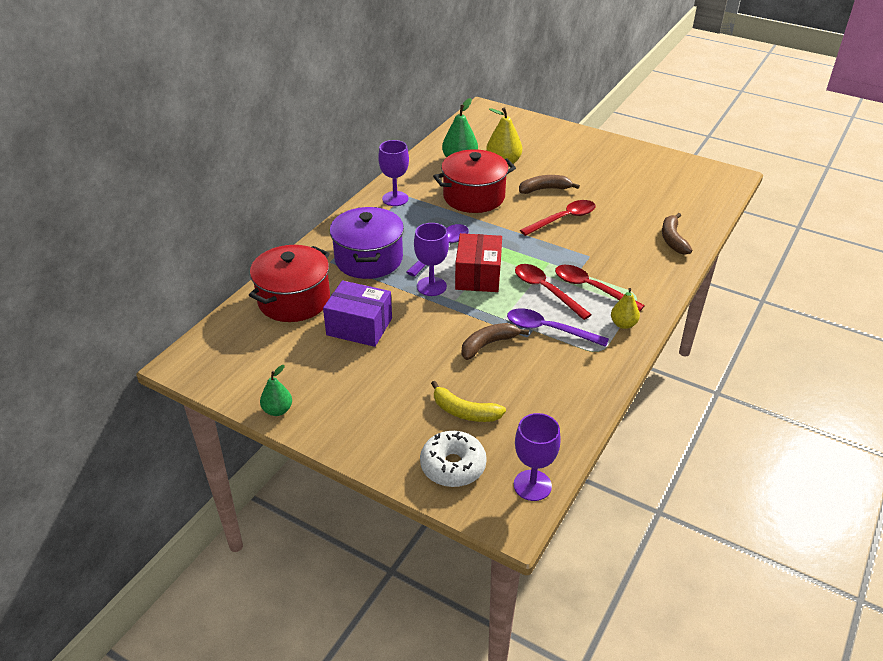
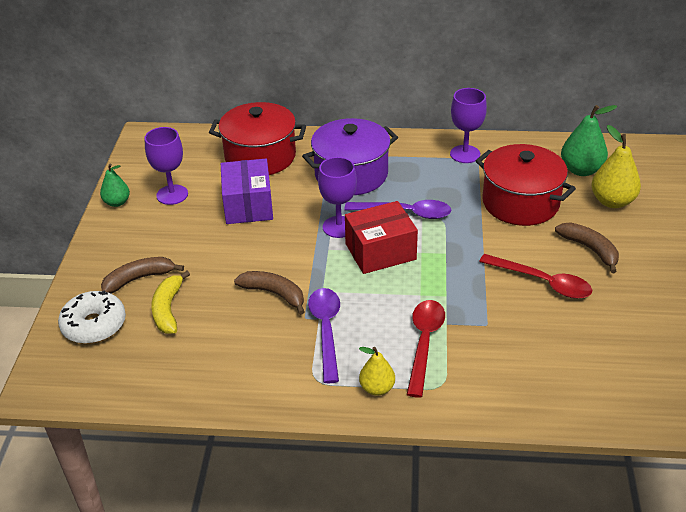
camera: 65 degrees right, 0 degrees up
(532, 485) = (90, 386): purple goblet -> purple goblet (172, 195)
(546, 290) = (393, 308): red spoon -> none
(673, 239) = (589, 391): brown banana -> brown banana (139, 279)

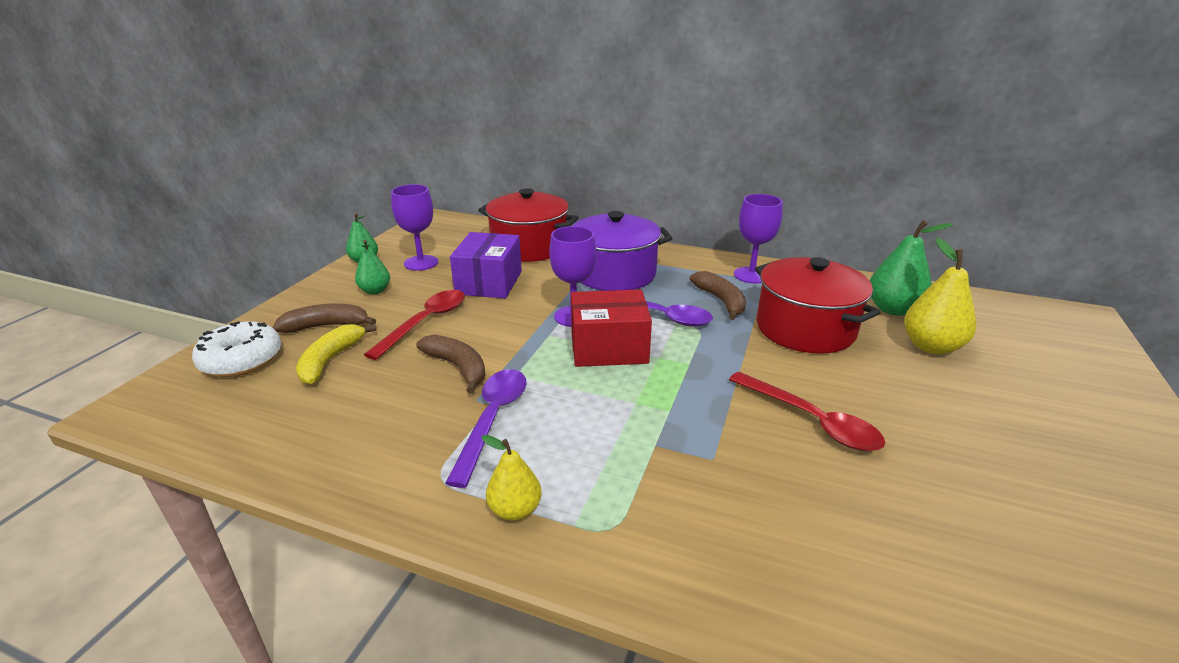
camera: 15 degrees right, 10 degrees down
(153, 234) = (375, 291): none -> green pear
(424, 343) = (613, 463): red spoon -> red spoon (426, 322)
(590, 249) = (890, 394): brown banana -> brown banana (721, 301)

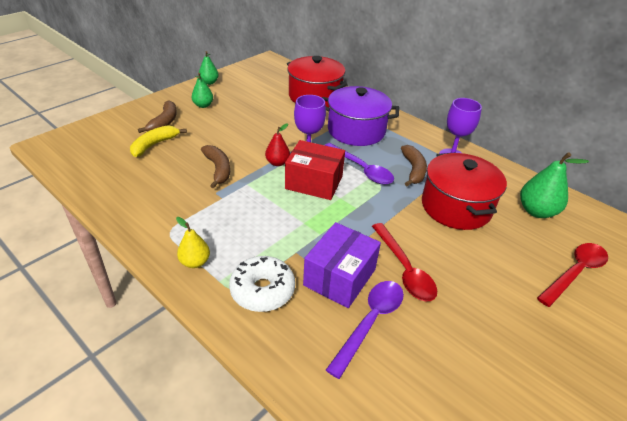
camera: 20 degrees right, 10 degrees up
(241, 360) = (111, 132): white donut -> white donut (262, 290)
(326, 326) = (164, 122): brown banana -> brown banana turned 90 degrees clockwise
(421, 263) = (241, 92): purple goblet -> none
(426, 322) = (218, 135): red spoon -> red spoon (575, 272)
(489, 282) = (272, 116): purple box -> purple box (339, 277)
(492, 419) = (216, 207): purple spoon -> purple spoon (370, 322)
(539, 337) = (277, 163): none -> red pear
(931, 347) = (539, 247): yellow pear -> none

